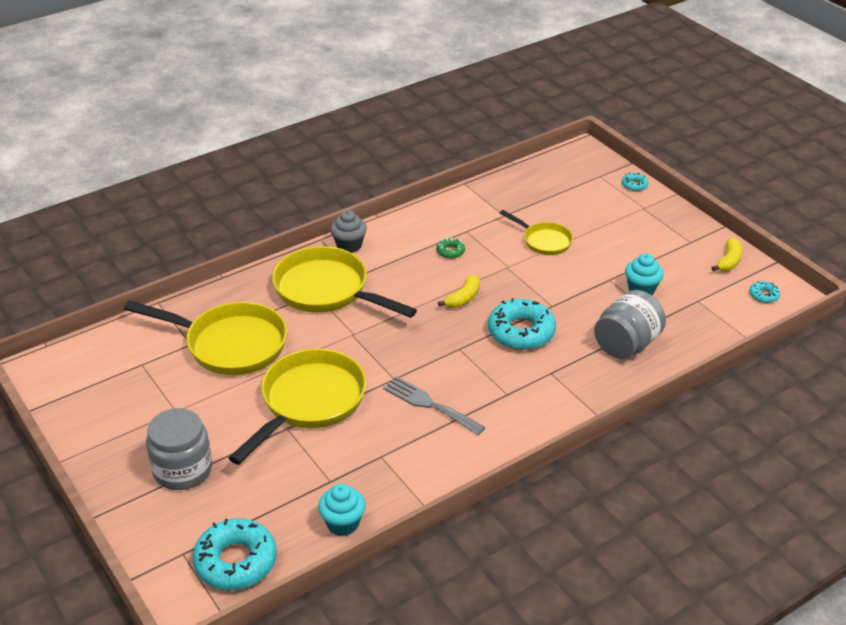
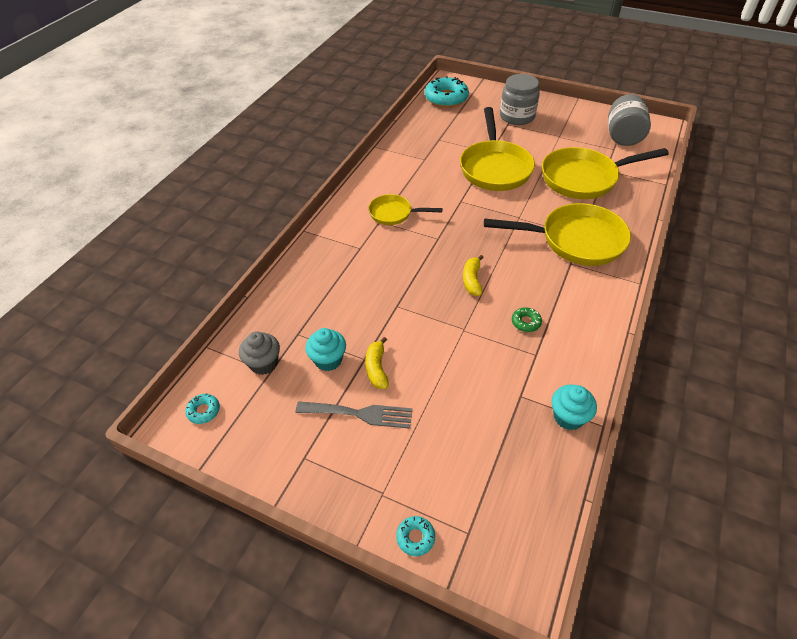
camera: 150 degrees right, 10 degrees up
(343, 523) = (413, 126): turquoise cupcake -> turquoise cupcake (568, 417)
(349, 245) = (611, 287): grey cupcake -> grey cupcake (264, 363)
(429, 404) = (423, 195): grey fork -> grey fork (360, 414)
(521, 332) = (404, 270): turquoise donut -> none
(544, 241) = (455, 378): yellow pan -> yellow pan (394, 213)
(626, 345) = (315, 295): grey jar -> grey jar (623, 136)
(729, 261) = (251, 446): yellow banana -> yellow banana (377, 368)

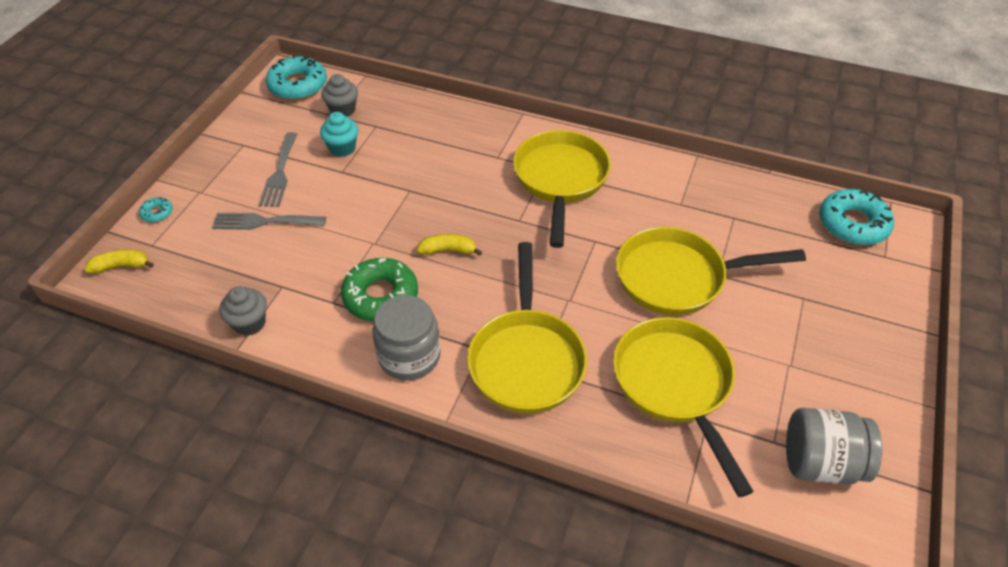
camera: 85 degrees right, 0 degrees up
(203, 411) = (298, 85): turquoise donut -> turquoise donut, size x2.19
(377, 368) = (329, 180): yellow banana -> yellow banana (121, 266)
(394, 213) = (560, 180): yellow pan -> yellow pan, size x1.84
(434, 421) = (264, 222): none -> grey fork
(517, 116) = (831, 311): grey jar -> grey jar (409, 356)
(526, 322) = (381, 296): green donut -> green donut, size x2.19
(568, 417) = (249, 323): turquoise cupcake -> grey cupcake

